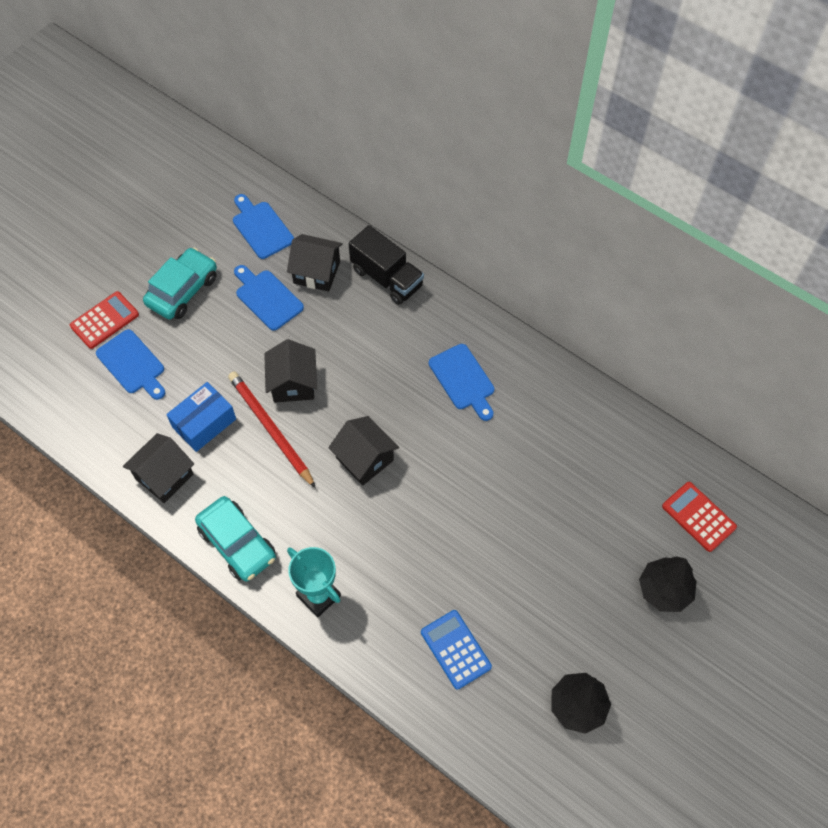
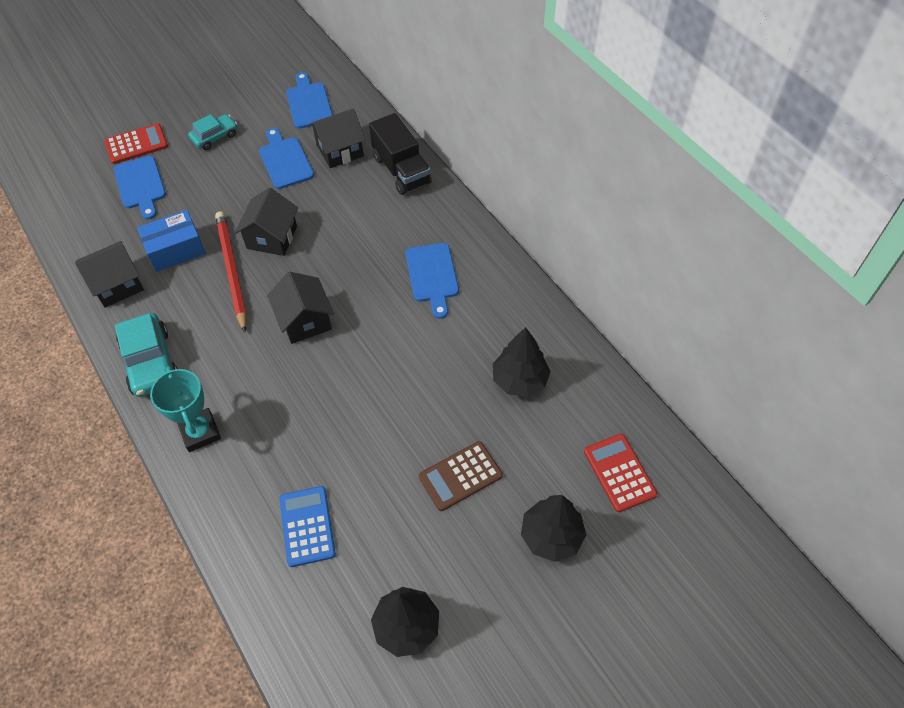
camera: 20 degrees right, 5 degrees down
(183, 290) = (215, 137): turquoise car -> turquoise car, size x0.62
(317, 272) = (340, 150): black house -> black house turned 60 degrees counterclockwise
(567, 562) = (460, 476): none -> brown calculator
(582, 458) = (519, 380): none -> black tree

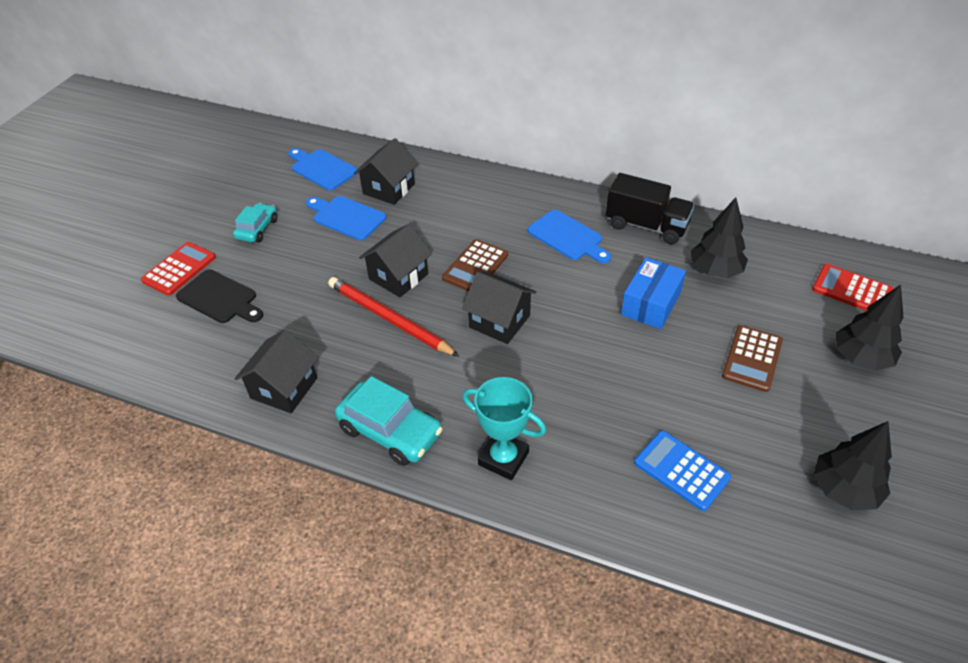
camera: 35 degrees left, 10 degrees down
(141, 185) = (220, 298): blue cutting board -> black cutting board
(176, 249) = (314, 330): blue box -> blue box (650, 304)
(272, 237) = (398, 276): black house -> black house turned 60 degrees clockwise
(334, 261) = (475, 266): none -> brown calculator
(401, 170) = (458, 179): black truck -> black truck (646, 226)

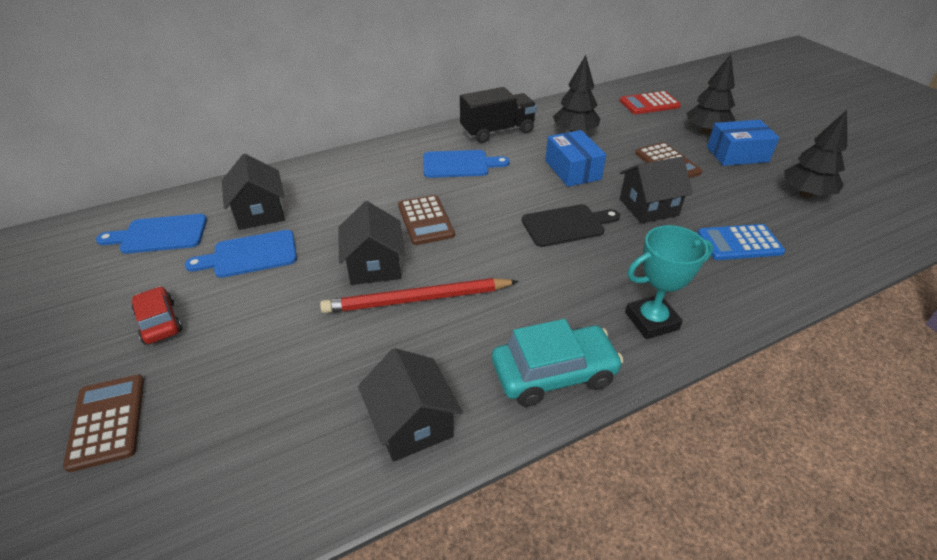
camera: 50 degrees left, 5 degrees down
(179, 269) = (107, 421): red calculator -> brown calculator
(220, 298) = (210, 408): black cutting board -> black cutting board (566, 225)
(257, 229) = (159, 322): turquoise car -> red car
(499, 321) = (502, 242): black house -> black house (648, 207)
(847, 402) = (737, 154): none -> blue box

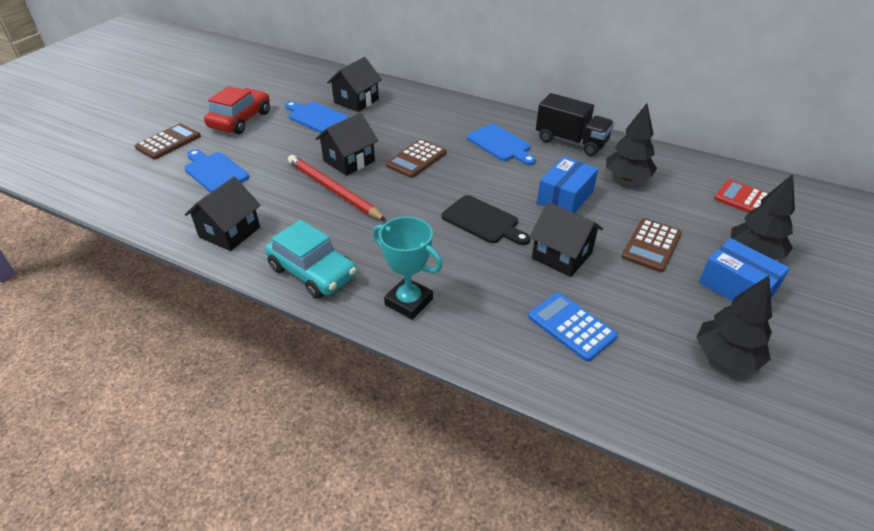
camera: 55 degrees right, 0 degrees up
(159, 235) = (305, 84): blue cutting board -> blue cutting board (214, 171)
(159, 322) = (240, 120): red car -> red car, size x1.60

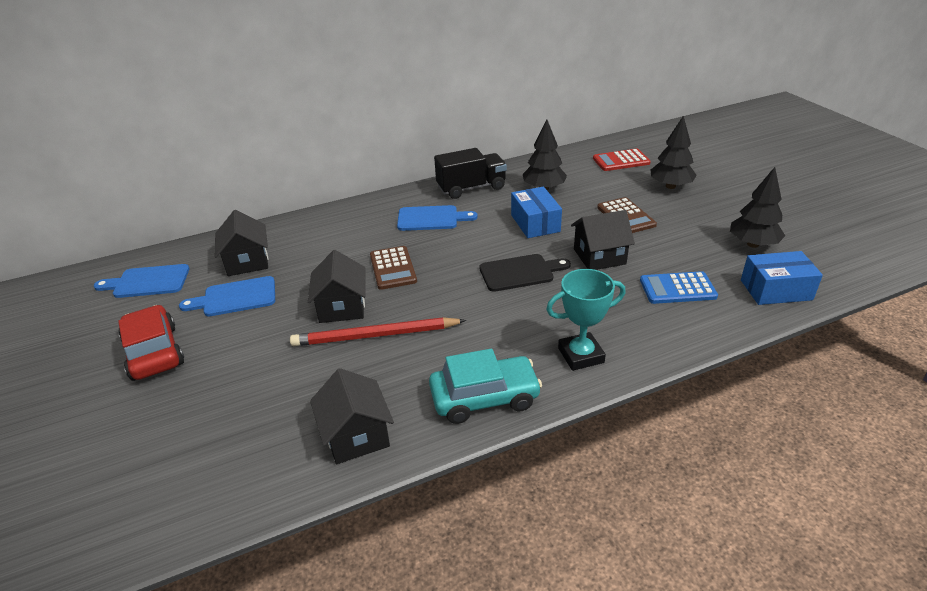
camera: 50 degrees left, 5 degrees down
(168, 142) = (107, 429): brown calculator -> none
(214, 171) = (228, 409): blue cutting board -> blue cutting board (147, 282)
(737, 287) = (695, 208): blue box -> blue box (776, 290)

